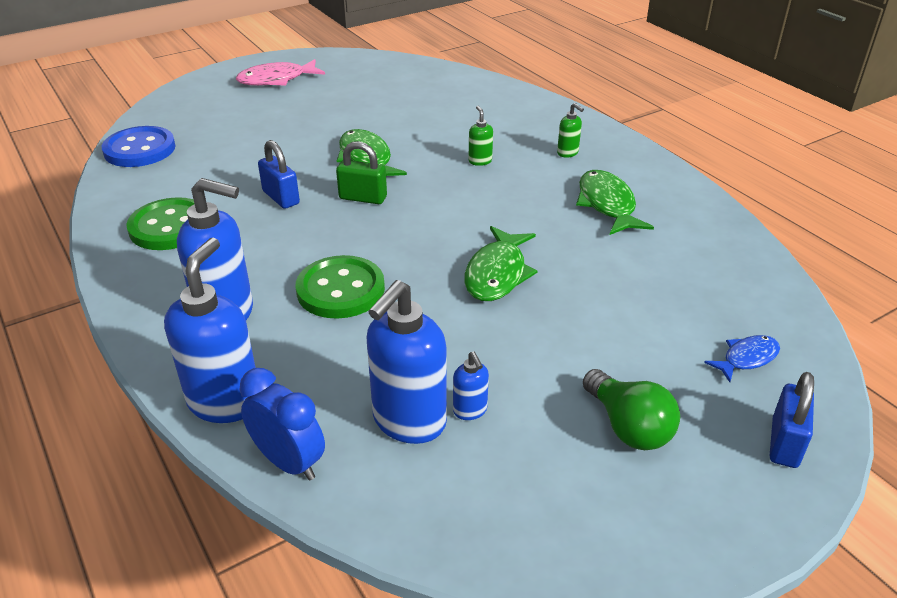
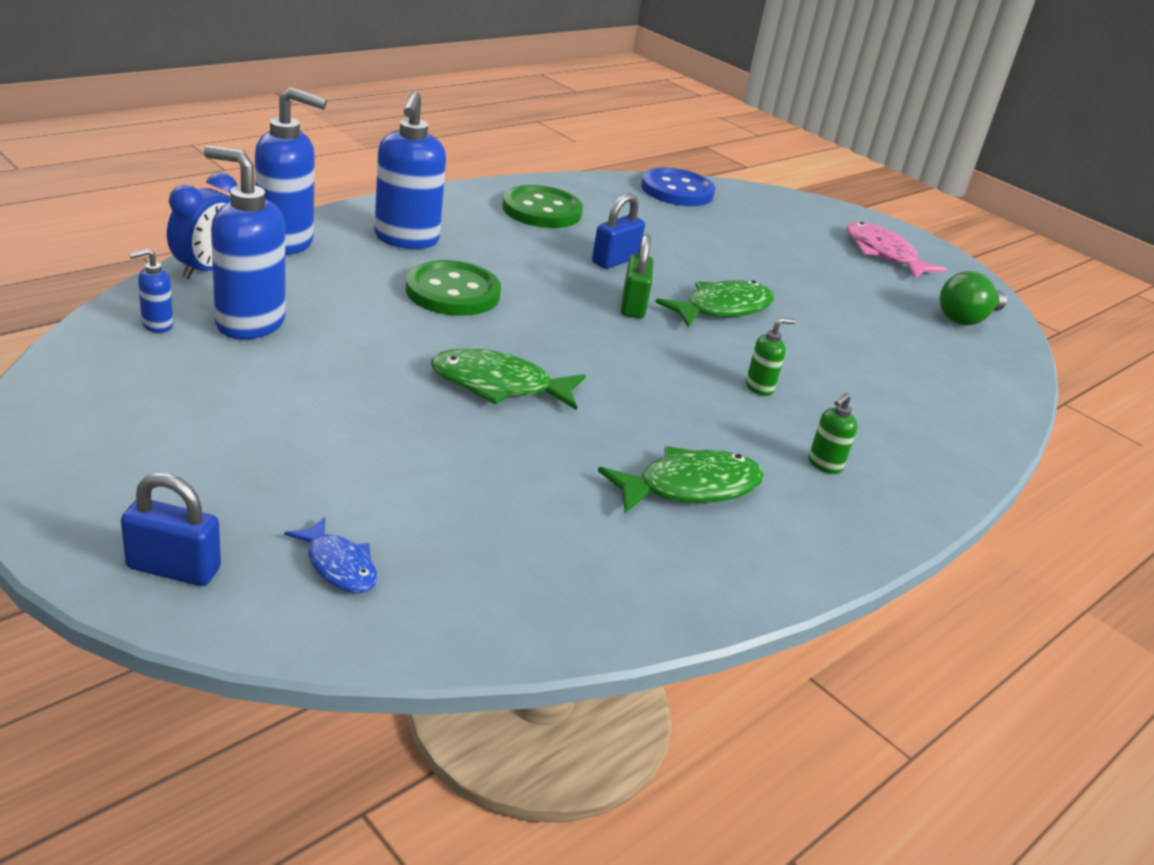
camera: 75 degrees right, 5 degrees down
(470, 411) = (260, 356): blue soap dispenser -> blue soap dispenser (157, 325)
(628, 426) = (222, 451): green light bulb -> green light bulb (966, 318)

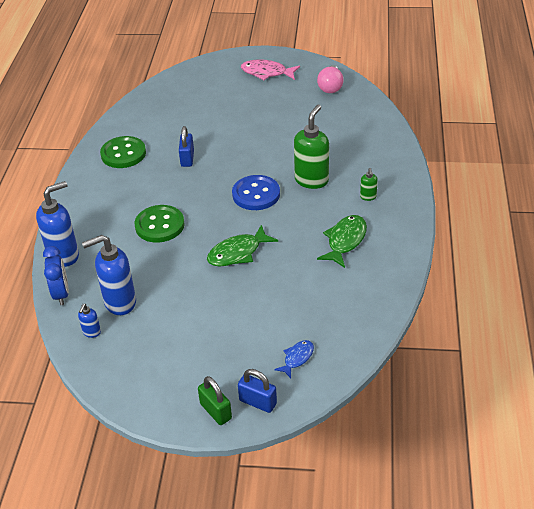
camera: 35 degrees left, 10 degrees up
(174, 568) = (258, 402): blue padlock -> blue padlock turned 60 degrees clockwise
(338, 565) = (297, 358): blue fish -> blue fish turned 60 degrees counterclockwise
(406, 239) = (102, 214): blue soap dispenser -> none
(633, 305) = (225, 177): green padlock -> green padlock (216, 411)
(677, 190) = (153, 97): blue button -> blue button (256, 194)
(722, 309) = (254, 152): green fish -> none
(759, 387) = (311, 180): green soap dispenser -> green soap dispenser, size x2.17
(966, 318) = (330, 87): green light bulb -> pink light bulb

